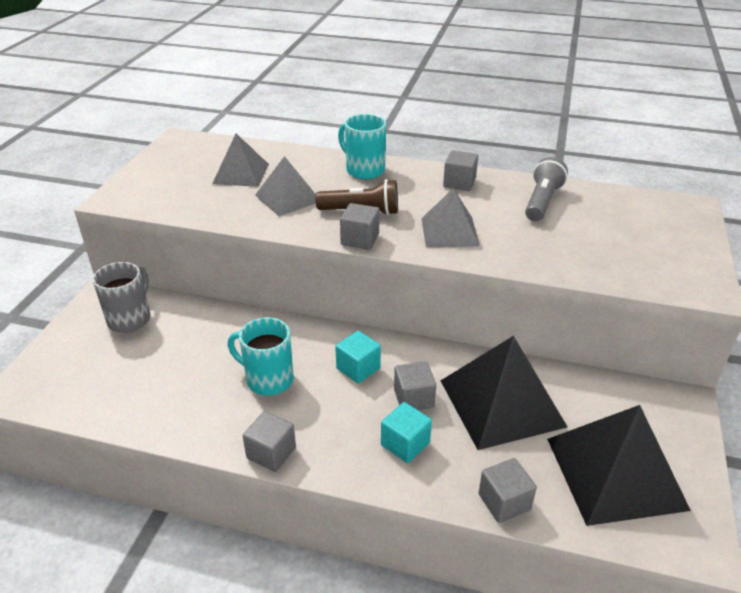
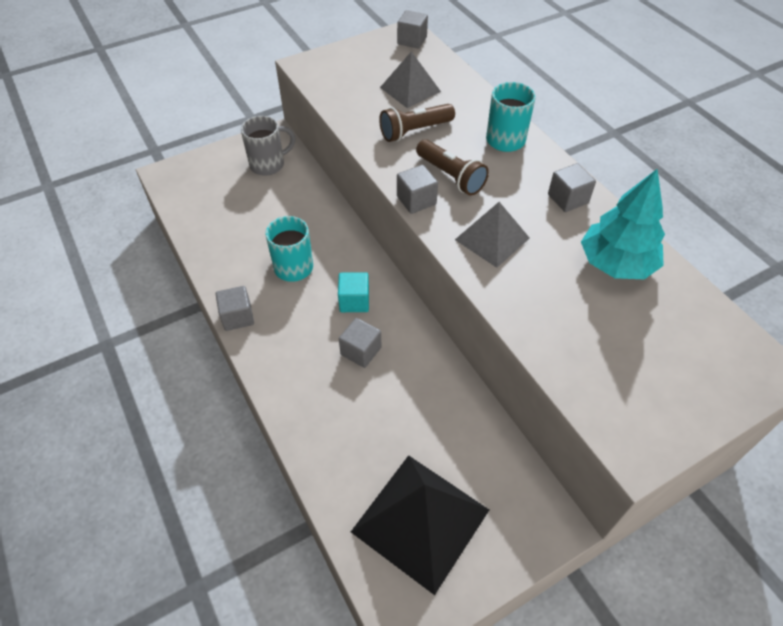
camera: 45 degrees right, 15 degrees up
(288, 198) = (414, 131): grey pyramid -> brown flashlight
(405, 444) = (315, 377): turquoise cube -> none
(501, 402) = (414, 403): black pyramid -> none
(504, 502) = (322, 468): grey cube -> grey cube (412, 40)
(542, 201) = (616, 263): grey flashlight -> turquoise tree

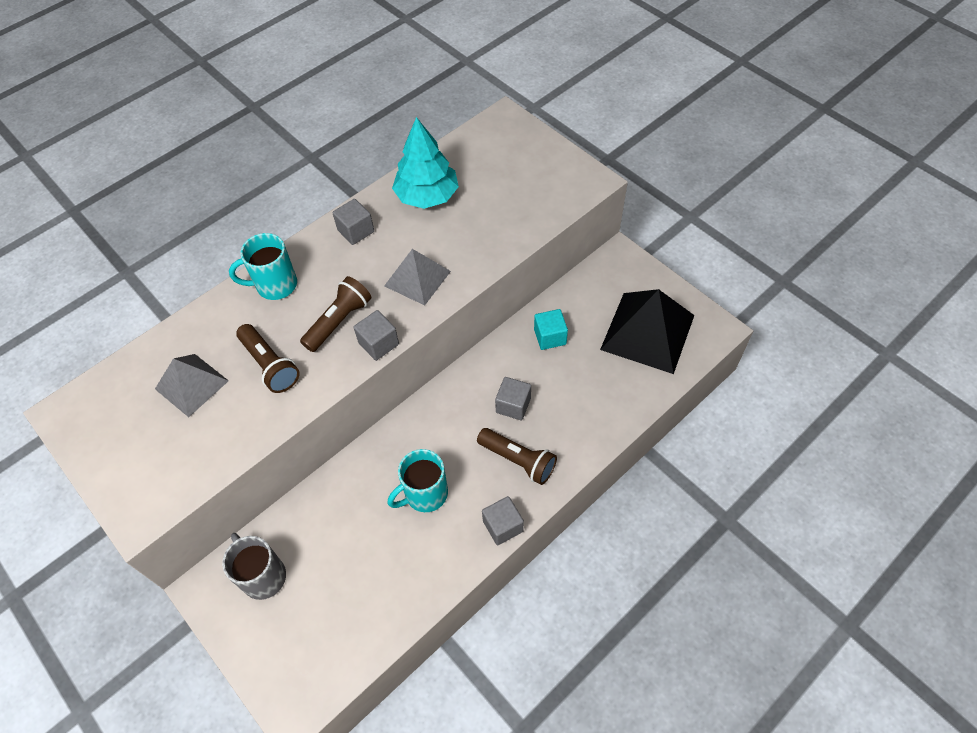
camera: 100 degrees left, 5 degrees up
(297, 342) = (518, 460): none -> brown flashlight
(354, 301) = (458, 424): turquoise cube -> turquoise cube (550, 337)
(412, 40) = (84, 403): grey cube -> none

